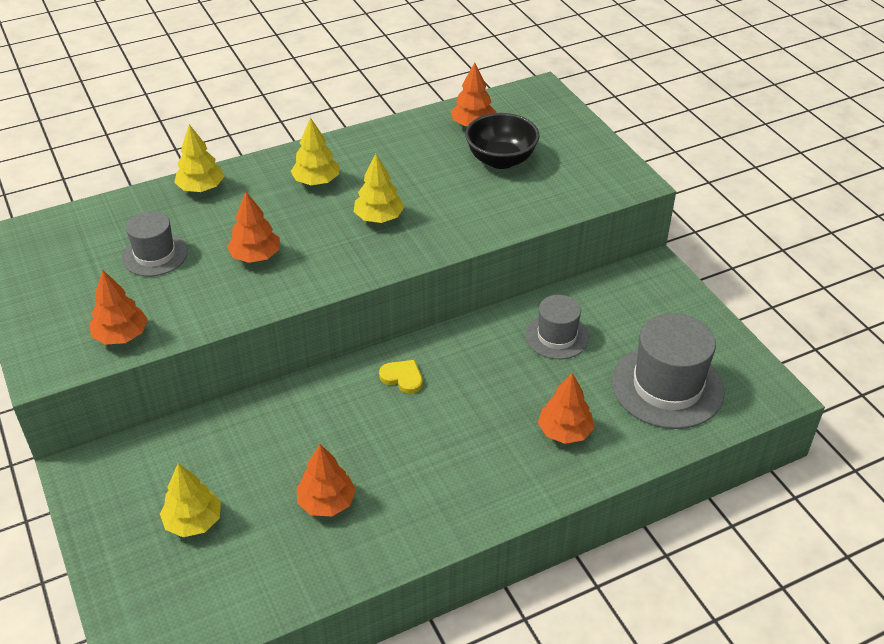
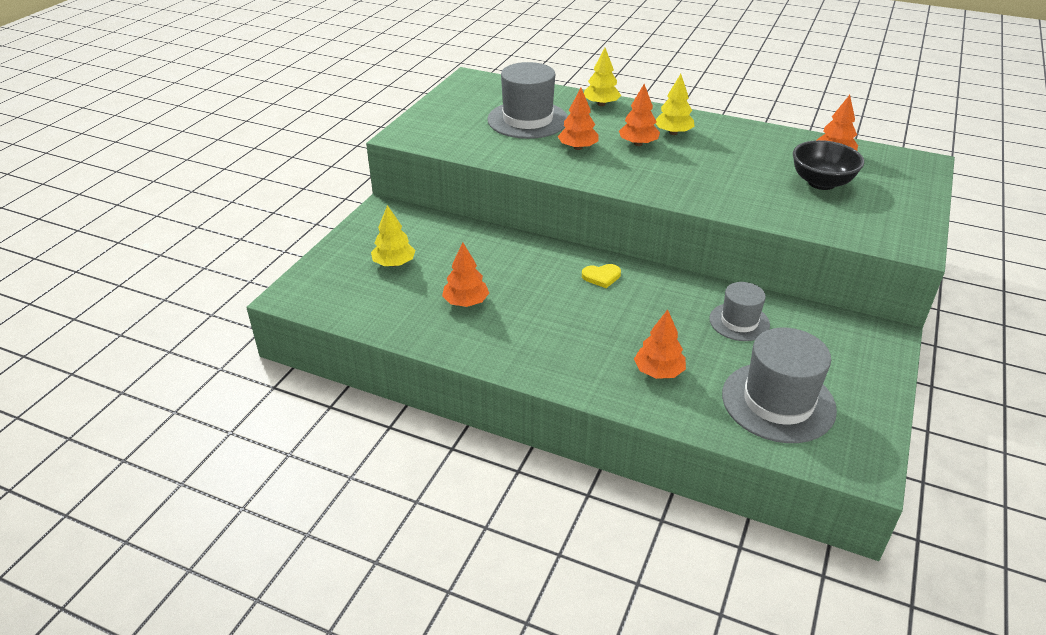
camera: 50 degrees right, 5 degrees down
(121, 335) = (455, 143): orange tree -> orange tree (638, 144)
(155, 255) = (527, 120): grey hat -> grey hat, size x1.68
(379, 217) = (681, 168): yellow tree -> none
(402, 377) = (601, 277): yellow heart -> yellow heart turned 90 degrees clockwise

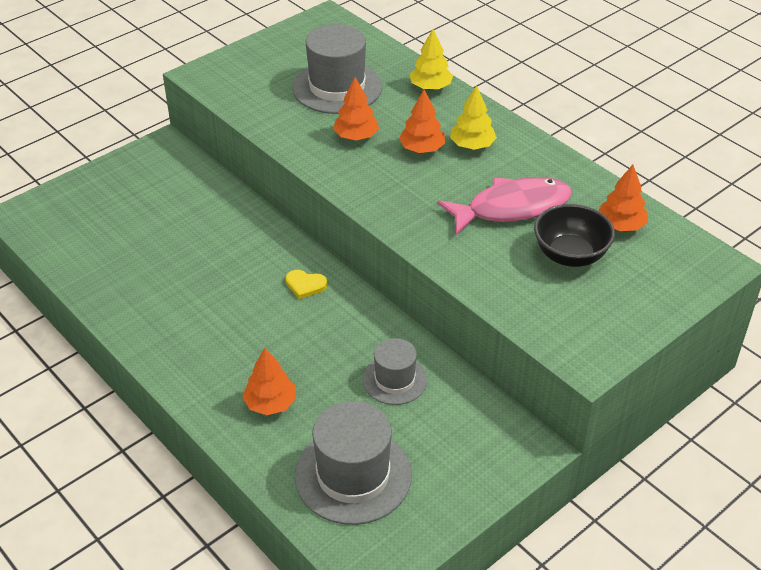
camera: 25 degrees right, 5 degrees up
(394, 263) = (129, 209): yellow tree -> none
(466, 302) = (159, 271): orange tree -> none
(747, 164) = (512, 208): none -> pink fish

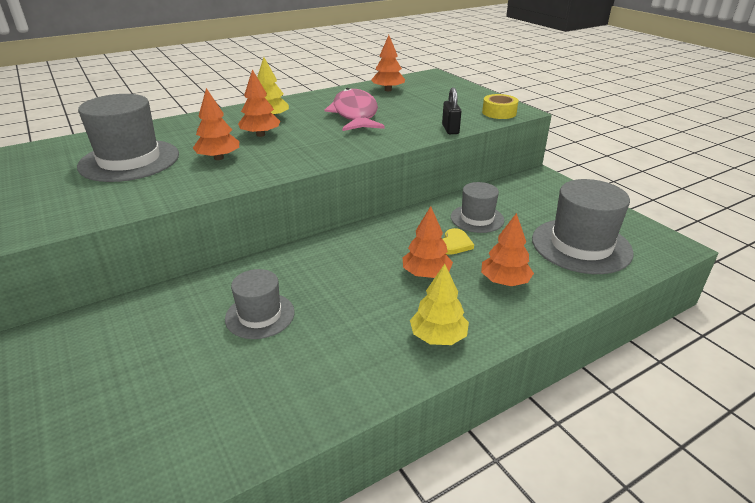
camera: 80 degrees left, 10 degrees down
(201, 246) = (260, 315): none -> grey hat
(275, 343) = (426, 274): none -> orange tree
(305, 285) = (351, 251): yellow heart -> yellow heart (454, 244)
(430, 87) = (176, 125): yellow tree -> yellow tree (438, 337)
(489, 296) = (450, 129): none -> black padlock
(570, 255) = (413, 104): black bowl -> none
(571, 342) = (499, 113): none -> yellow tape

